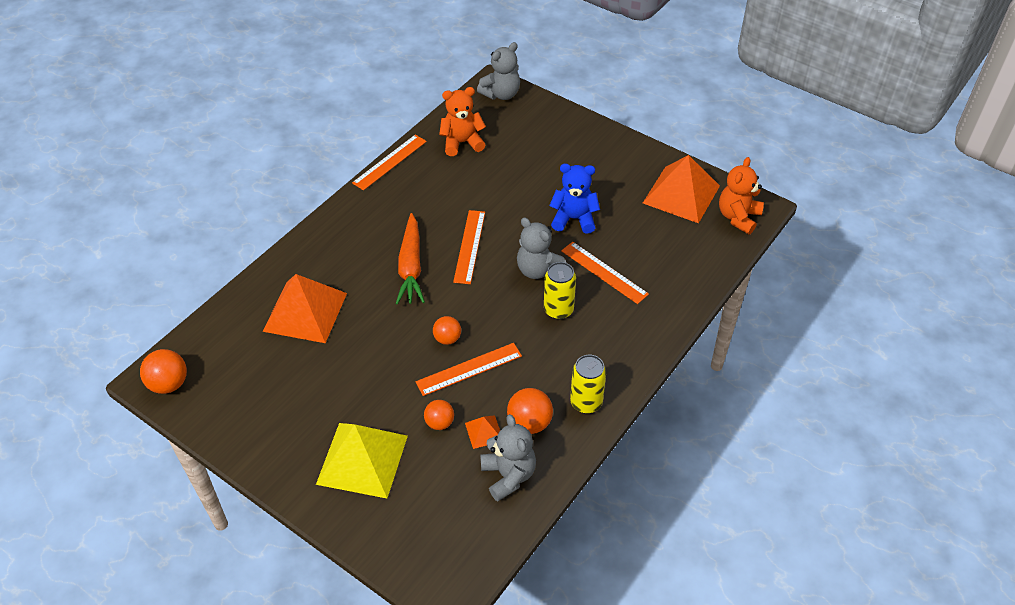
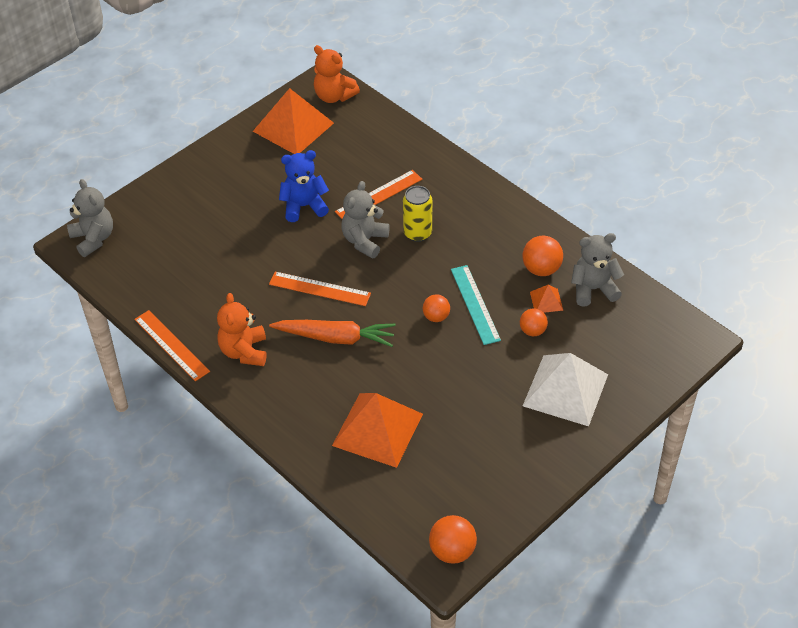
camera: 80 degrees left, 0 degrees up
(362, 459) = (565, 390): yellow pyramid -> white pyramid
(462, 143) = (162, 280): orange teddy bear -> orange teddy bear (244, 351)
(469, 369) = (475, 304): orange ruler -> turquoise ruler
(538, 270) = (364, 241): grey teddy bear -> grey teddy bear turned 150 degrees clockwise
(574, 219) = (304, 206): blue teddy bear -> blue teddy bear turned 60 degrees clockwise
(586, 402) = (525, 229): yellow can -> none

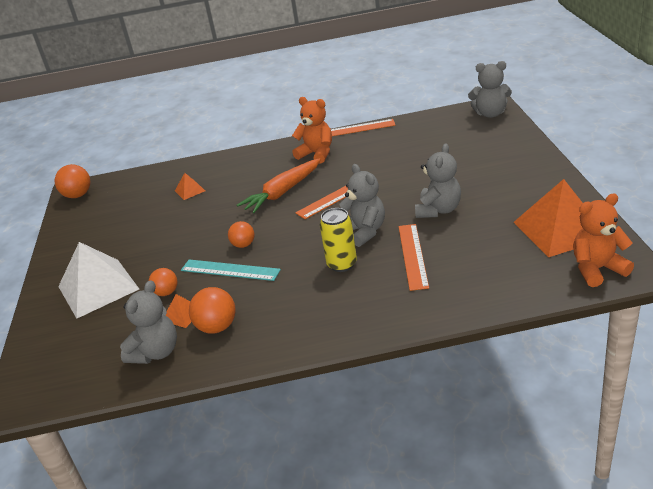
camera: 130 degrees right, 15 degrees down
(304, 206) = (438, 210): blue teddy bear -> grey teddy bear
(377, 429) = (190, 190): orange pyramid -> orange pyramid, size x0.44

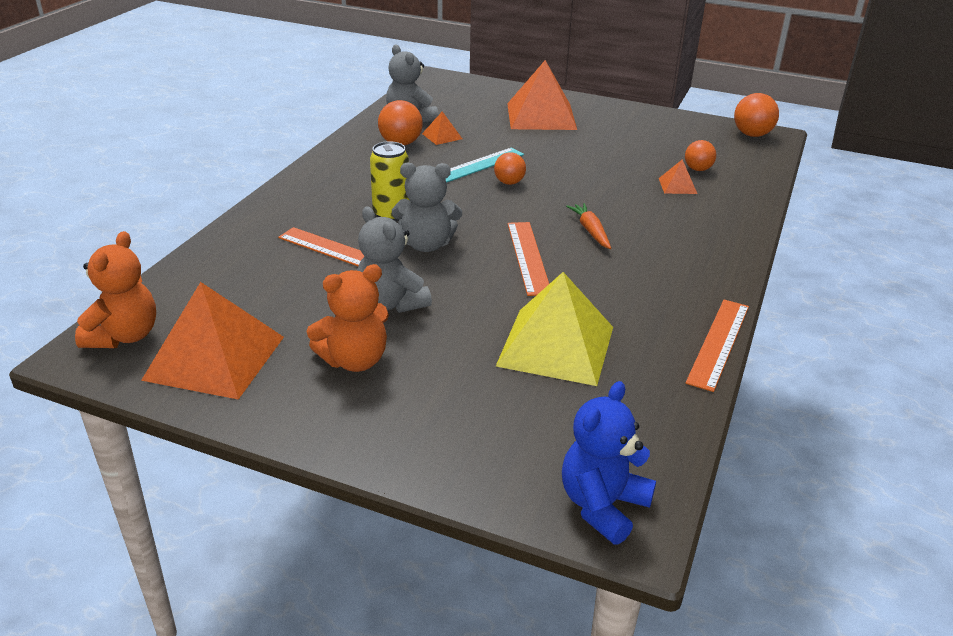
camera: 115 degrees right, 0 degrees up
(98, 288) = (541, 116): white pyramid -> orange pyramid
(166, 292) = (485, 137): orange ball -> orange ball (697, 169)
(283, 192) = (590, 231): orange carrot -> orange carrot, size x0.58
(316, 154) = (669, 284): orange teddy bear -> orange teddy bear (354, 360)
(409, 157) = (556, 346): none -> yellow pyramid
(490, 114) = (602, 506): grey teddy bear -> blue teddy bear

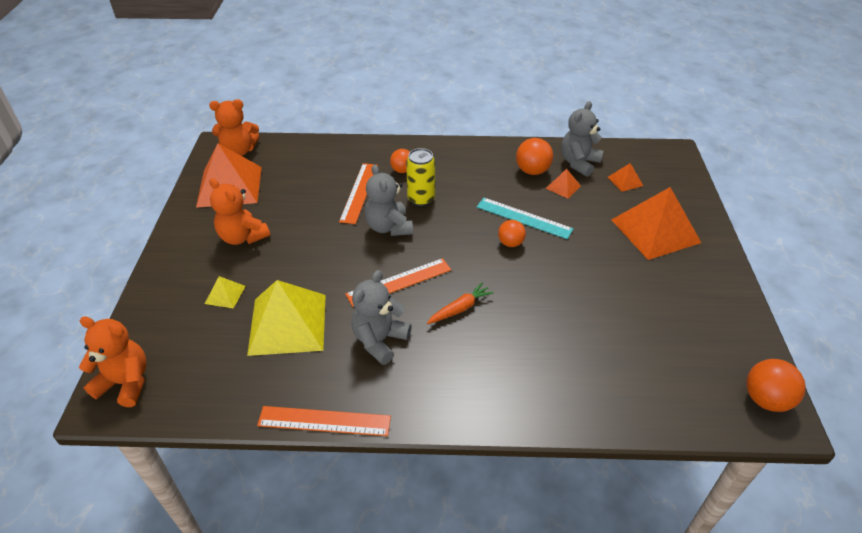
camera: 70 degrees right, 10 degrees up
(391, 303) = (308, 233): grey teddy bear -> grey teddy bear (380, 340)
(470, 391) = (225, 294): none -> yellow pyramid
(602, 506) = (125, 383): blue teddy bear -> orange teddy bear
(677, 186) = (585, 352): orange pyramid -> orange pyramid (625, 181)
(697, 169) = (634, 362): orange ball -> orange ball (402, 170)

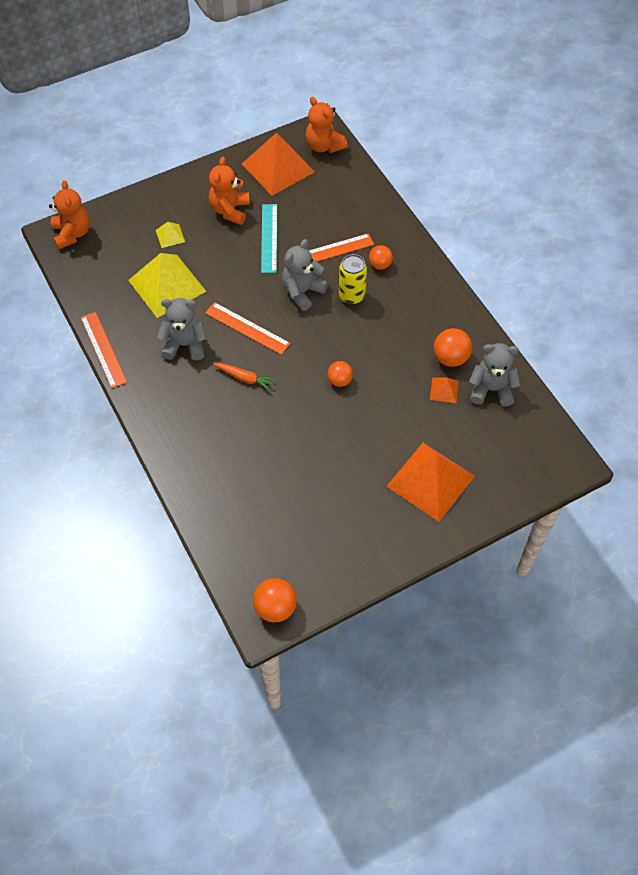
camera: 60 degrees right, 15 degrees up
(524, 218) = (379, 377): turquoise ruler -> turquoise ruler (269, 238)
(625, 181) = (490, 436): orange pyramid -> none

